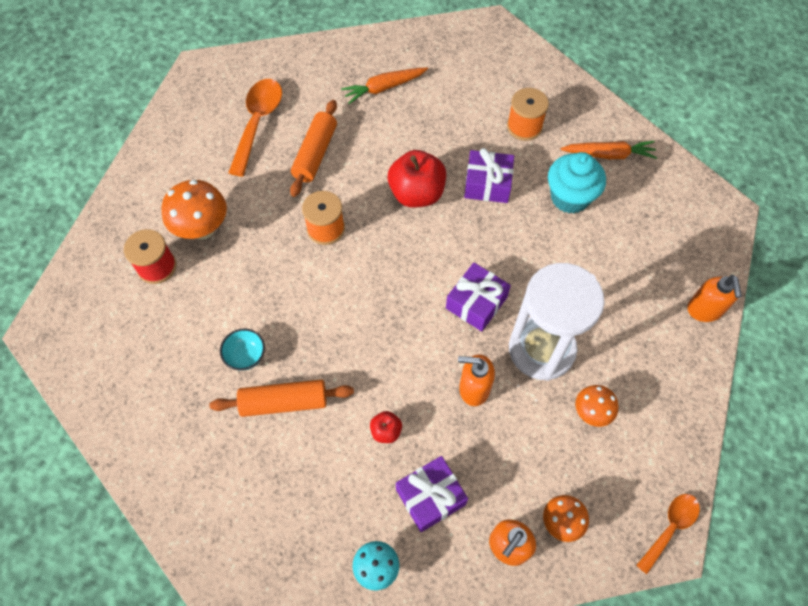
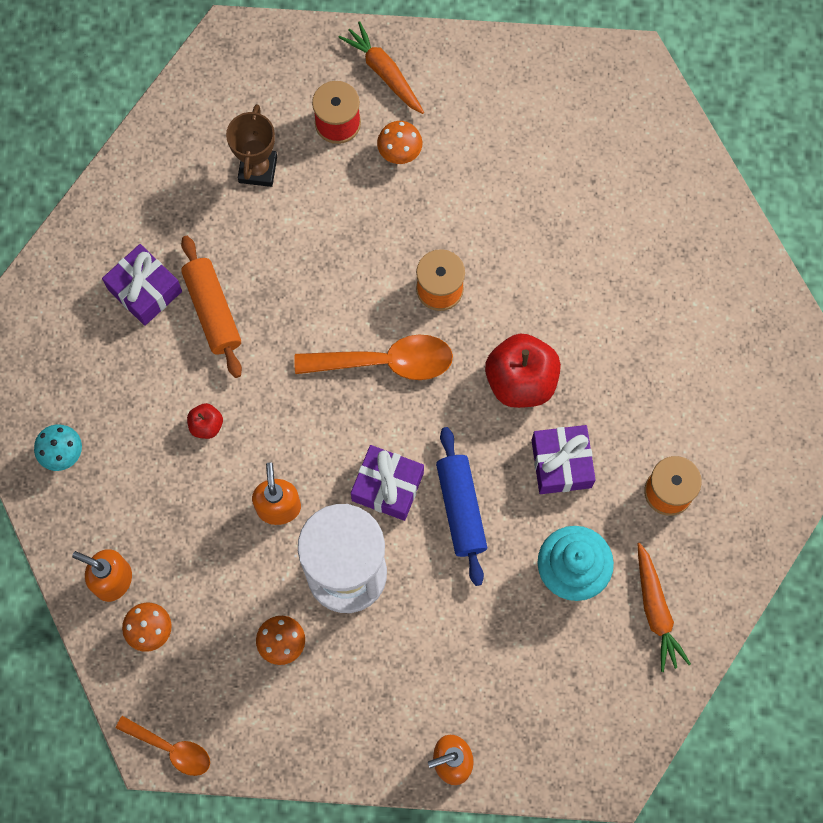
camera: 75 degrees right, 10 degrees up
(170, 336) = (258, 169): none -> brown trophy
(203, 229) = (399, 153): orange mushroom -> orange mushroom, size x0.60
(246, 356) = (255, 254): turquoise bowl -> none
(258, 122) = (570, 161): orange spoon -> orange spoon (386, 362)
(315, 154) = (544, 244): orange rolling pin -> none
(384, 88) = (675, 297): orange carrot -> orange carrot (384, 72)
(430, 497) = (146, 489): purple gift -> purple gift (145, 290)
(506, 256) = (461, 509): none -> blue rolling pin

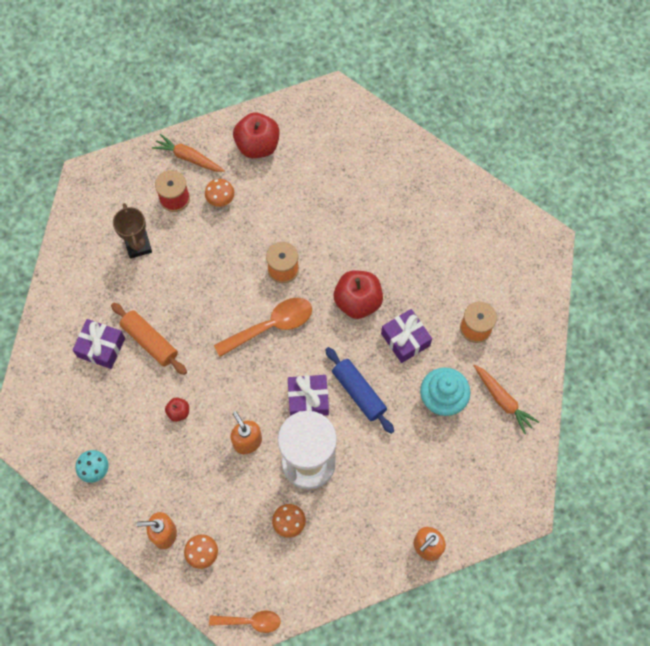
camera: 25 degrees left, 5 degrees down
(488, 95) = (257, 146): none -> red apple

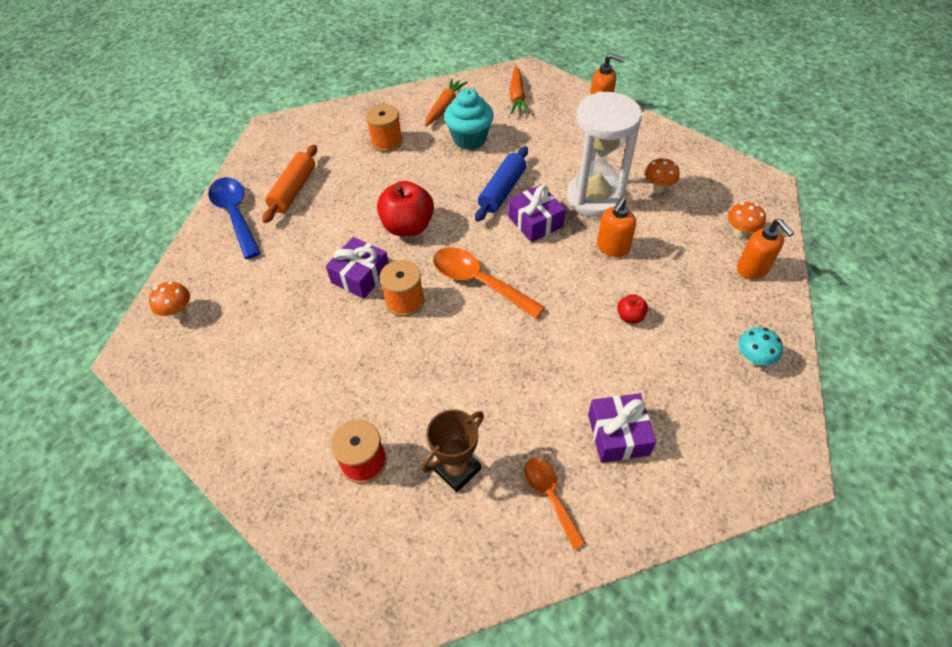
camera: 115 degrees left, 15 degrees down
(150, 341) = (573, 385): orange rolling pin -> orange rolling pin (293, 190)
(189, 158) = (290, 477): orange carrot -> orange carrot (517, 96)
(221, 200) = (342, 405): orange mushroom -> orange mushroom (178, 313)
(250, 621) = (758, 178): orange spoon -> orange spoon (550, 496)
(257, 146) = (241, 402): red apple -> none
(405, 339) = (427, 180): purple gift -> purple gift (360, 276)
(441, 185) = (235, 214): none -> blue spoon

